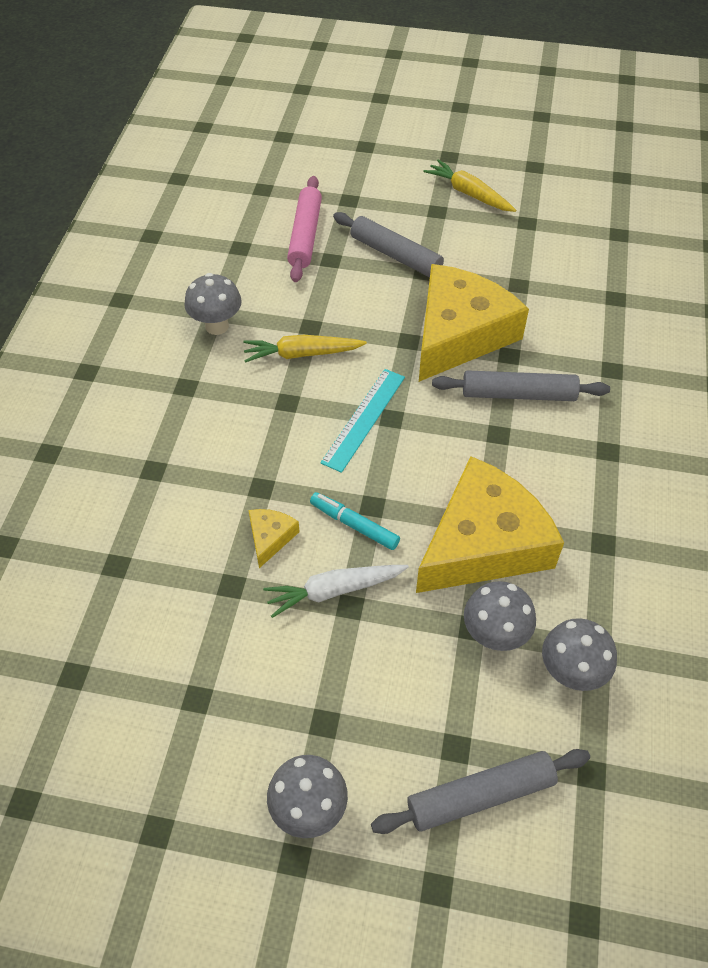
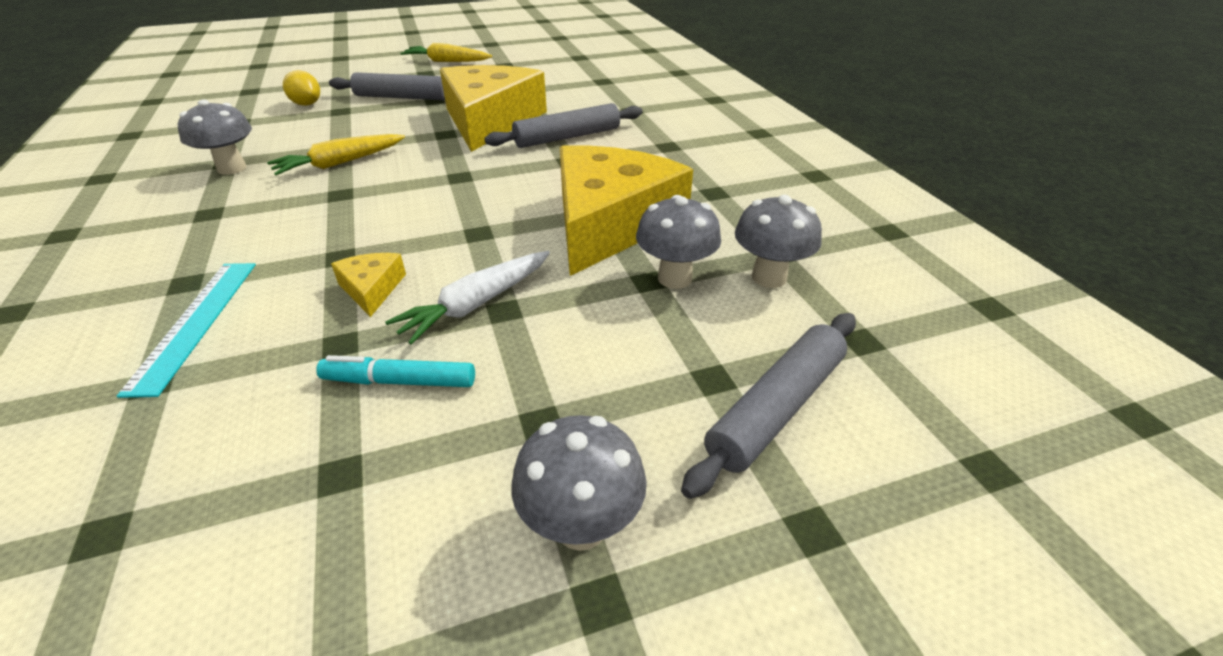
camera: 30 degrees left, 15 degrees down
(305, 235) = (307, 104): pink rolling pin -> yellow lemon
(354, 525) = (467, 250): turquoise marker -> turquoise marker (399, 381)
(364, 419) = (431, 184): turquoise ruler -> turquoise ruler (196, 323)

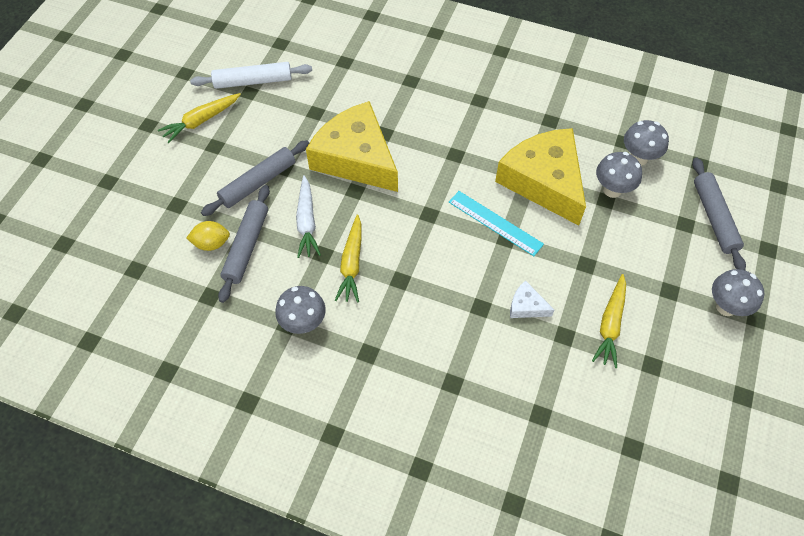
camera: 50 degrees left, 20 degrees up
(196, 323) = (500, 387): turquoise ruler -> turquoise ruler (495, 223)
(372, 289) = (526, 306): yellow cheese -> white cheese
(399, 381) = (610, 324): turquoise marker -> yellow carrot
(476, 304) = (574, 272): white carrot -> white carrot (307, 222)
(519, 62) = (253, 81): none -> white rolling pin
(567, 137) = (422, 136): grey rolling pin -> grey rolling pin (246, 246)

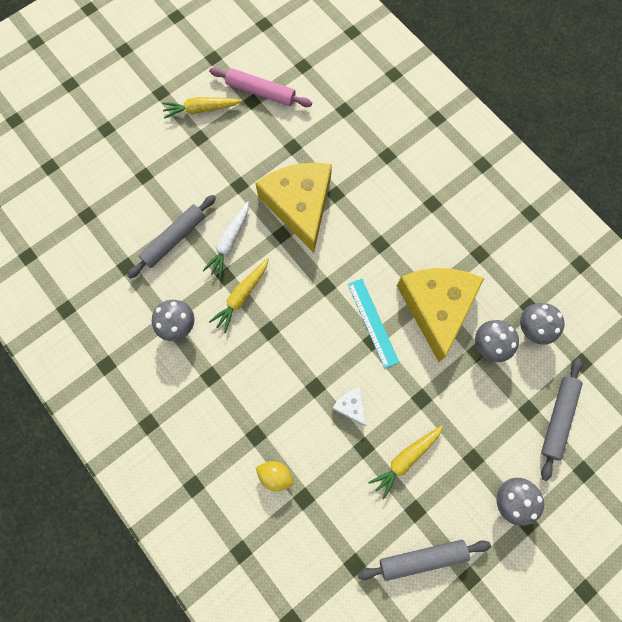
camera: 30 degrees right, 15 degrees up
(211, 243) = (151, 222): yellow lemon -> yellow lemon (275, 475)
(253, 81) = (261, 92): white rolling pin -> pink rolling pin
(258, 183) = (213, 188): grey rolling pin -> grey rolling pin (422, 558)

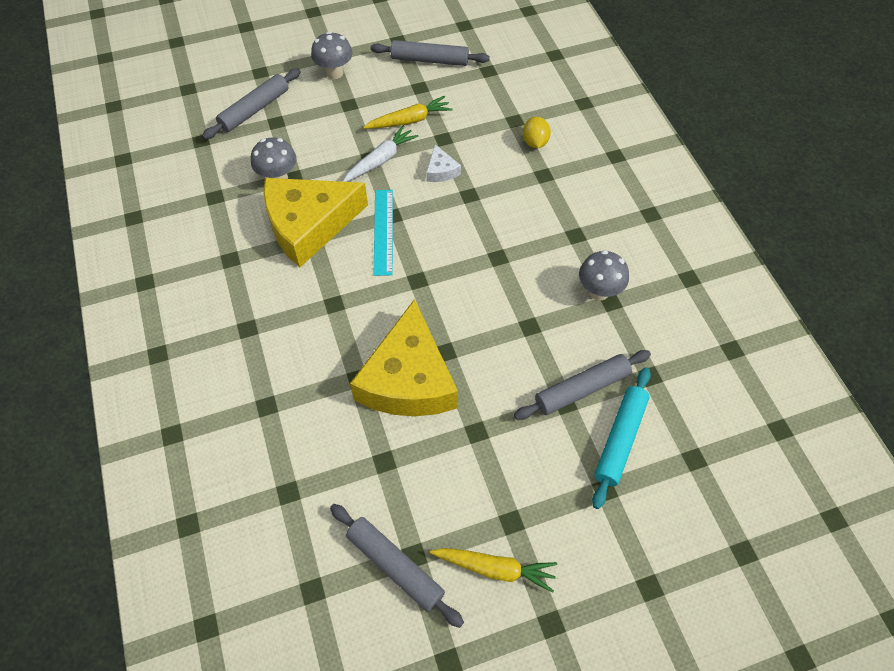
camera: 160 degrees left, 15 degrees down
(140, 211) = (620, 439): none -> turquoise rolling pin
(229, 242) = (513, 363): white carrot -> white carrot (380, 160)
(241, 296) = (517, 299): yellow carrot -> none
(261, 92) = (395, 566): pink rolling pin -> grey rolling pin
(275, 475) = (535, 142): yellow lemon -> yellow lemon turned 45 degrees clockwise
(436, 307) = (308, 225): yellow cheese -> yellow cheese turned 45 degrees clockwise
(531, 329) = (227, 178): grey mushroom -> none

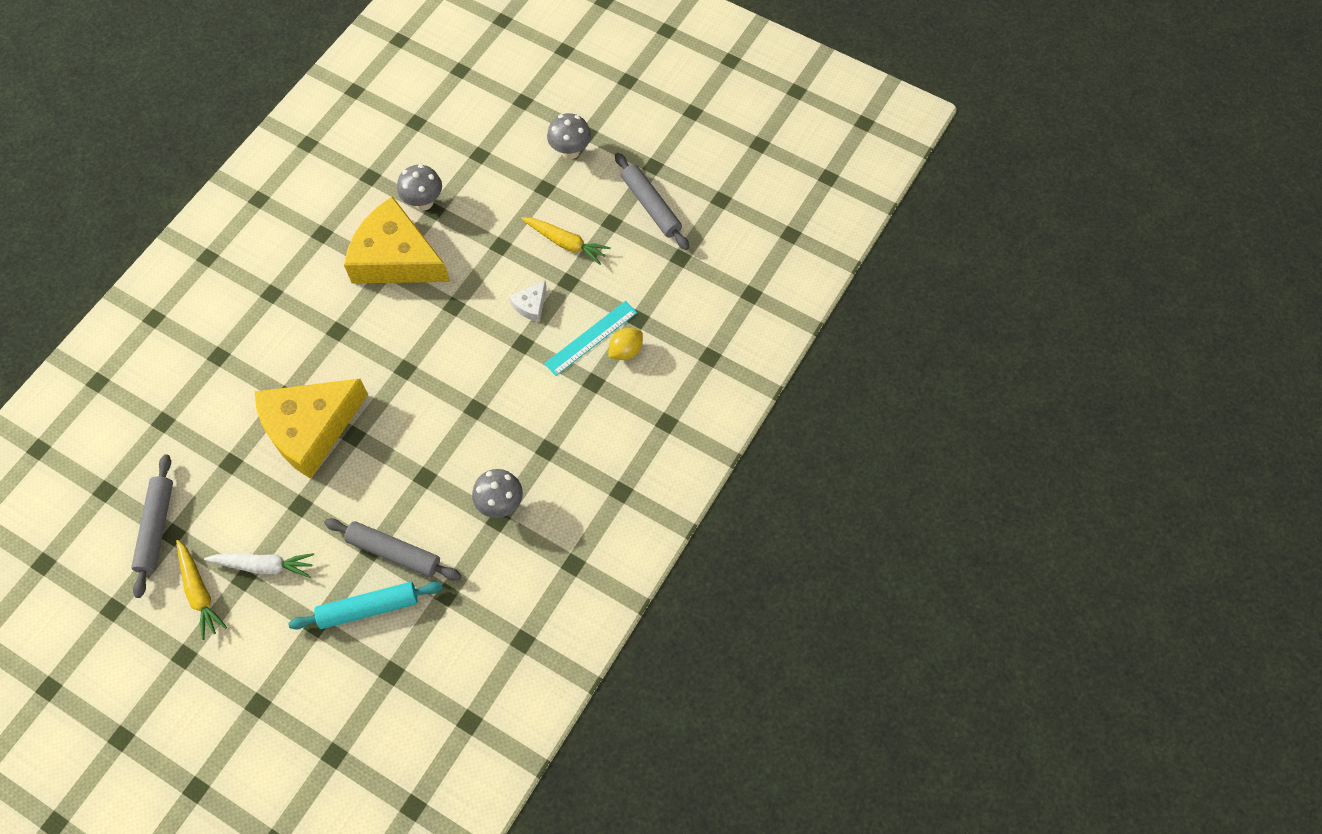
camera: 50 degrees right, 5 degrees up
(254, 110) = (479, 130): grey rolling pin -> none
(380, 160) = (504, 255): white carrot -> white carrot (264, 566)
(383, 231) = (432, 311): turquoise ruler -> turquoise ruler (590, 338)

